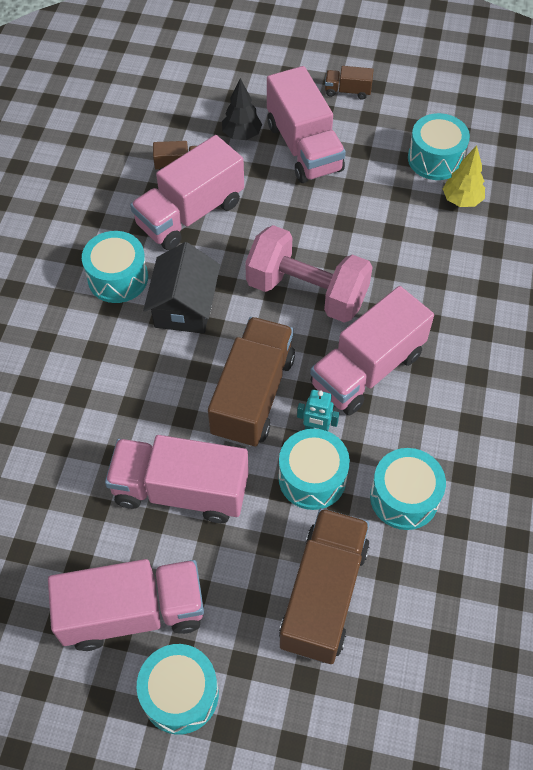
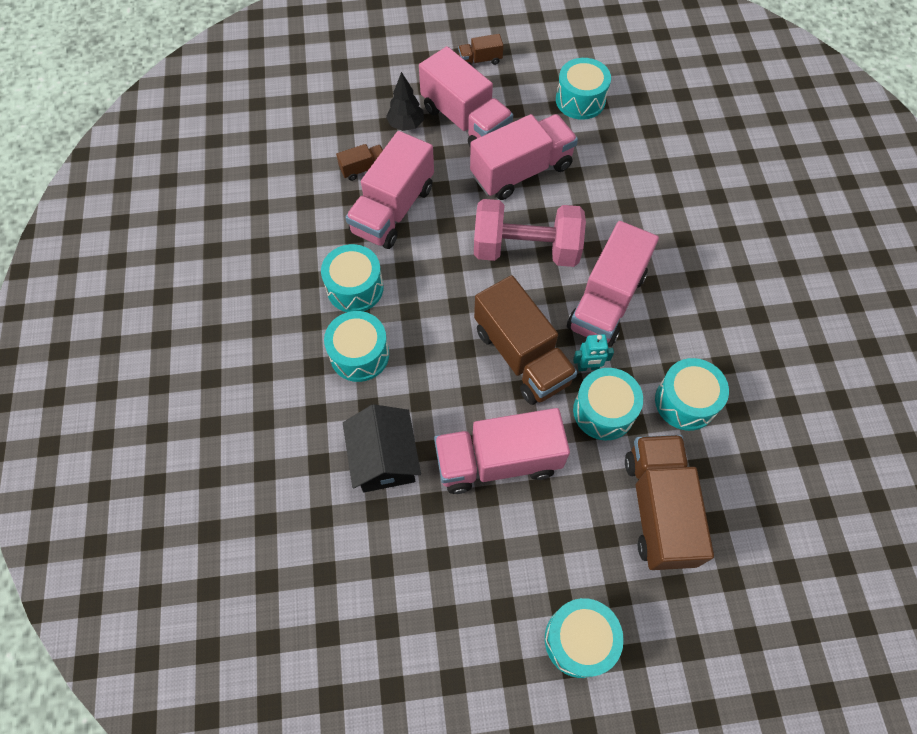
camera: 20 degrees left, 5 degrees up
(92, 343) = (359, 354): none -> turquoise drum
(133, 612) = (506, 584): pink truck -> pink truck (521, 171)
(184, 306) = (426, 295): black house -> black house (384, 459)
(253, 395) = (521, 356): brown truck -> brown truck turned 150 degrees clockwise
(461, 200) = (618, 130): yellow tree -> none

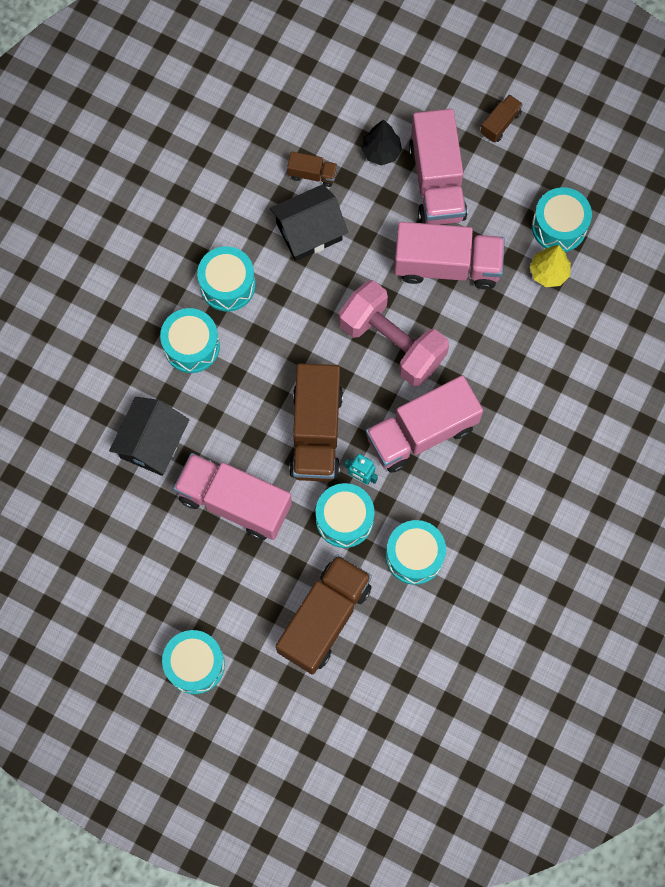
camera: 35 degrees right, 10 degrees up
(393, 209) = (309, 231): pink truck -> black house
(480, 60) = (500, 123): brown truck -> brown truck turned 105 degrees clockwise
(600, 133) = (548, 273): none -> yellow tree

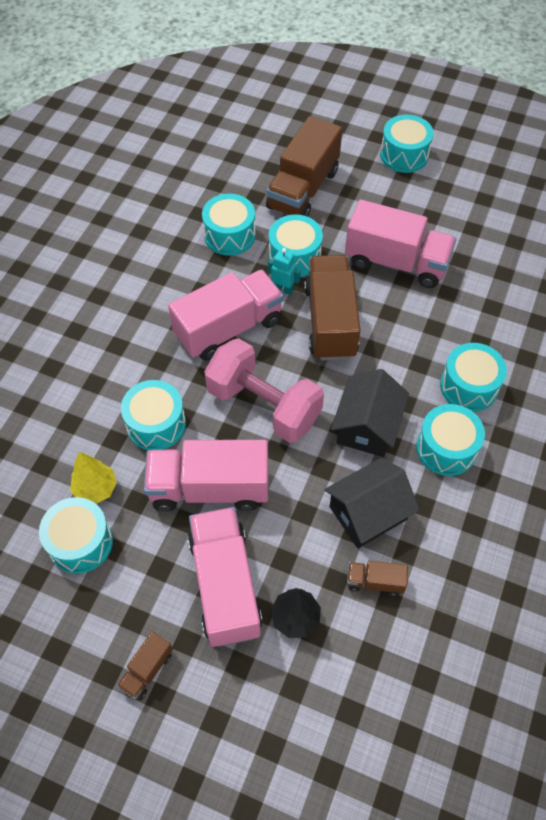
camera: 175 degrees right, 15 degrees down
(152, 443) = (483, 301): black house -> black house (367, 426)
(495, 331) = (156, 424): none -> turquoise drum

